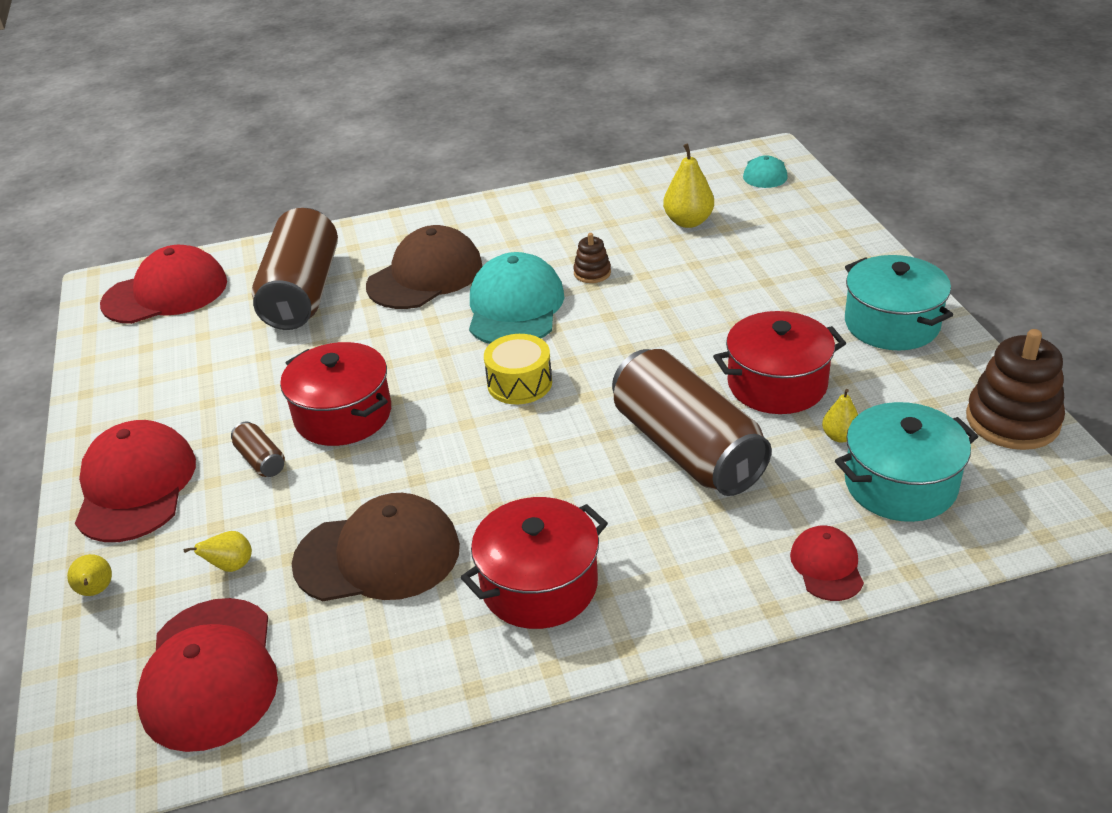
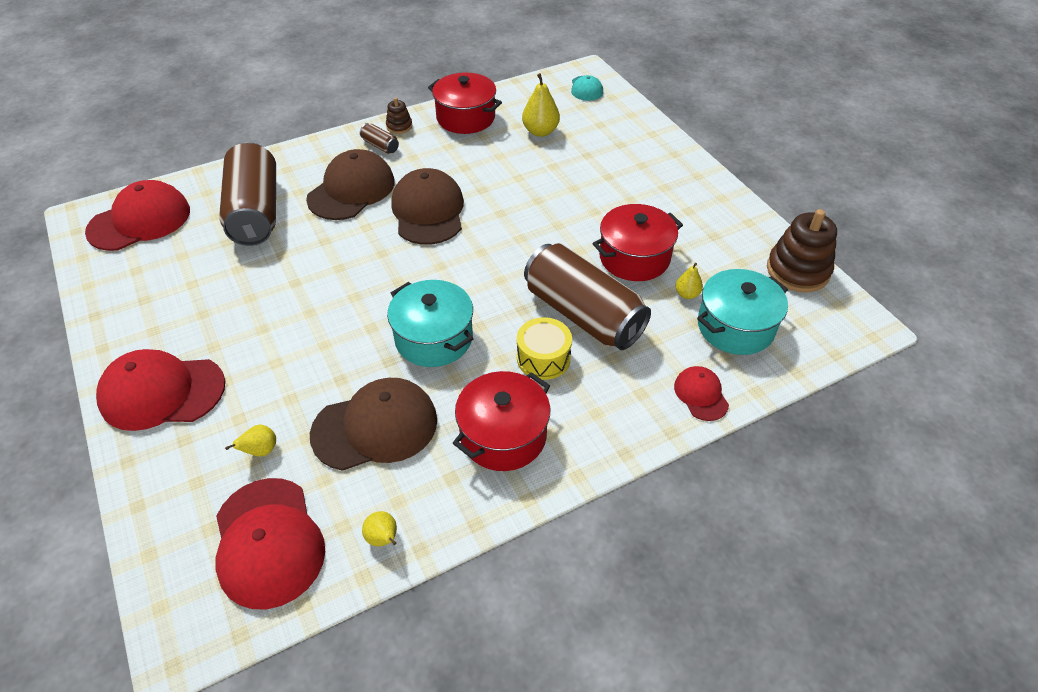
camera: 15 degrees left, 10 degrees up
(96, 591) = (154, 486): yellow pear -> yellow pear (383, 539)
(135, 486) = (162, 392): red cap -> red cap turned 75 degrees counterclockwise
(261, 460) = (261, 358): brown can -> brown can (380, 146)
(343, 415) = (317, 313): red pot -> red pot (465, 118)
(515, 307) = (428, 211): turquoise cap -> brown cap
(519, 383) = (447, 274): yellow drum -> yellow drum (543, 358)
(592, 273) = (479, 178): brown stacking toy -> brown stacking toy (399, 126)
(891, 324) = (702, 203): turquoise pot -> turquoise pot (433, 338)

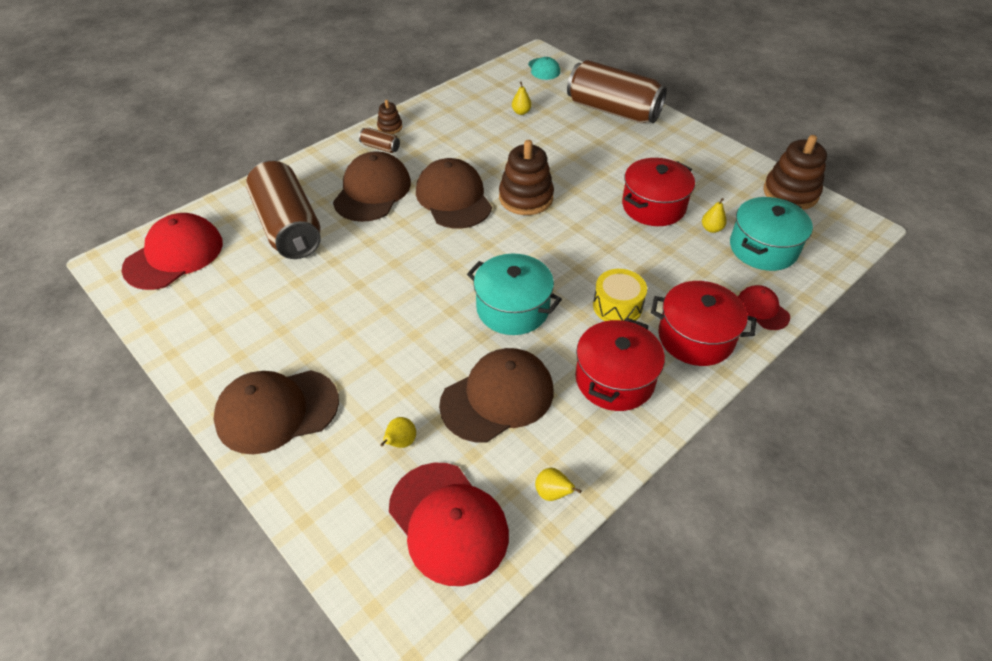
camera: 15 degrees left, 0 degrees up
(162, 392) = (277, 411): red cap -> brown cap
(465, 118) = (448, 110): red pot -> red pot (695, 337)
(502, 224) = (526, 198): none -> brown stacking toy
(540, 131) = (521, 112): yellow pear -> yellow pear, size x0.58
(583, 314) = (633, 262): brown can -> brown can (613, 110)

